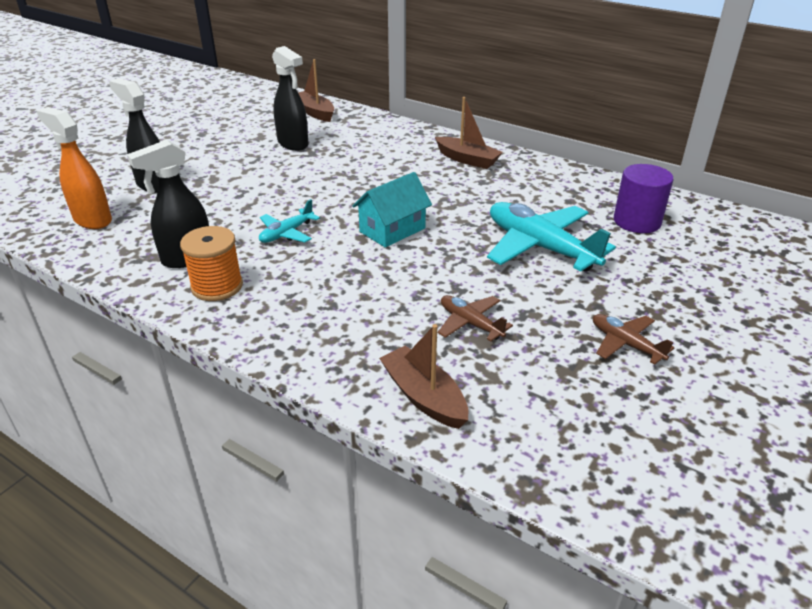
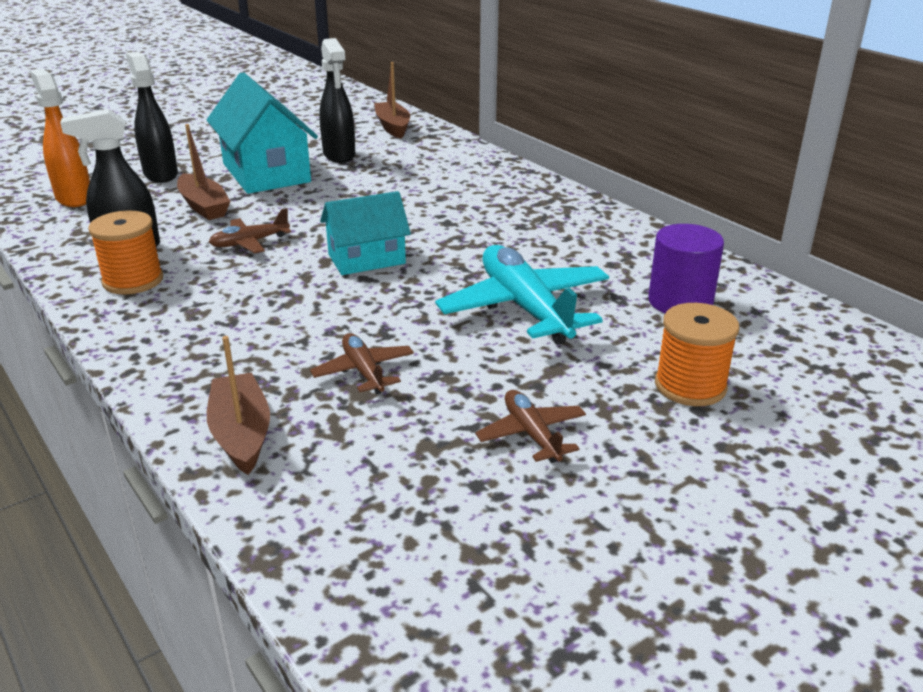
camera: 20 degrees right, 5 degrees down
(245, 169) = (266, 173): none -> turquoise house
(286, 233) = (249, 243): turquoise plane -> brown plane
(467, 159) = (525, 200): brown boat -> brown boat (204, 206)
(693, 283) = (690, 386): none -> orange spool

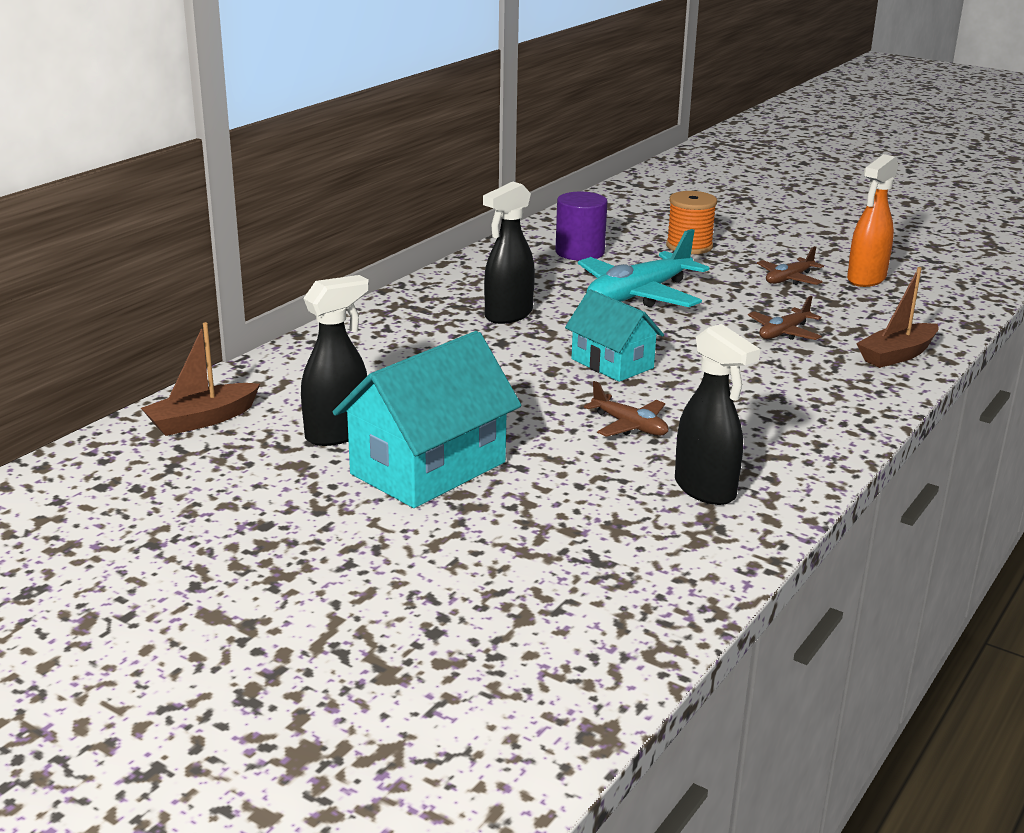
camera: 110 degrees left, 5 degrees down
(74, 198) = (609, 588): orange spray bottle -> orange spray bottle (866, 279)
(133, 280) = (764, 462): orange spool -> none
(160, 174) = (481, 547): black spray bottle -> black spray bottle (508, 315)
(204, 206) = (561, 480): brown boat -> none

